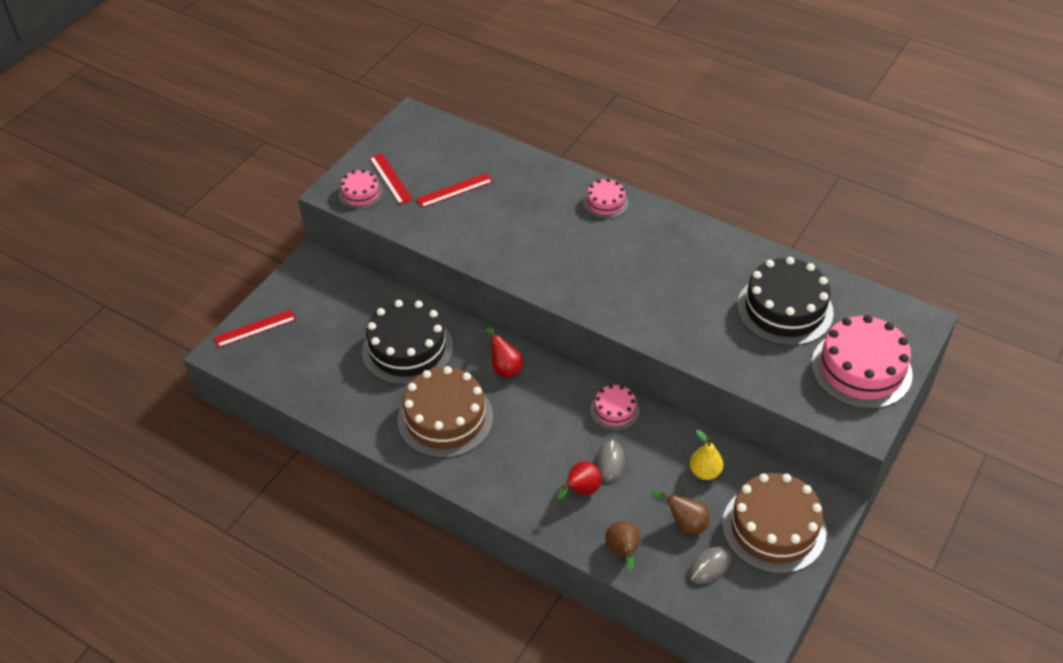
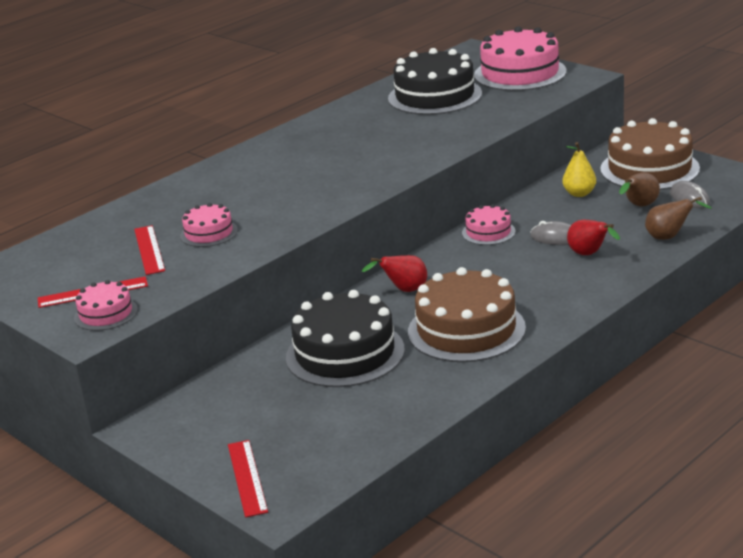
camera: 75 degrees left, 20 degrees down
(605, 203) = (235, 166): pink cake -> pink cake (209, 233)

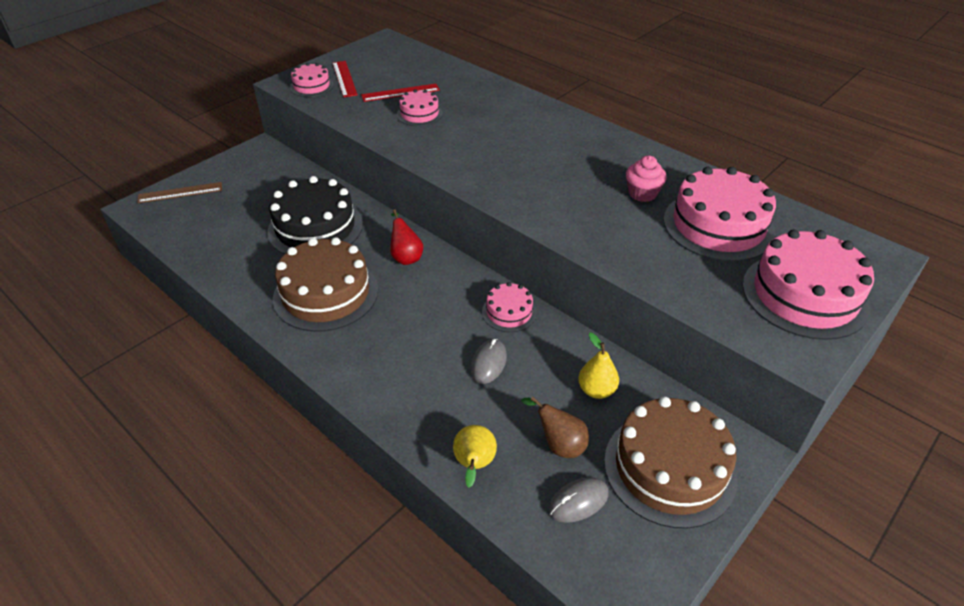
camera: 85 degrees right, 15 degrees up
(247, 477) = (180, 193): red ruler -> brown ruler
(386, 122) = (642, 193): none -> pink cupcake
(435, 96) = (718, 225): black cake -> pink cake
(589, 254) = (446, 388): red pear -> none
(669, 237) = (474, 465): brown pear -> yellow pear

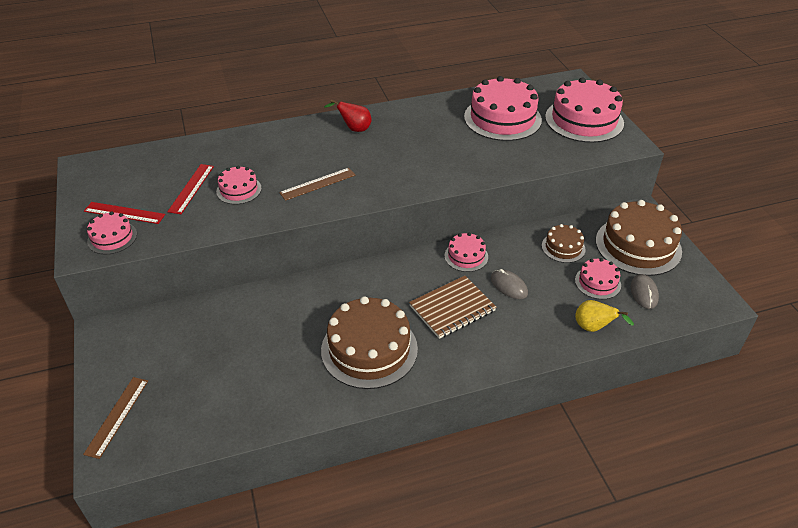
camera: 60 degrees left, 0 degrees up
(315, 227) = (274, 329): black cake -> none
(406, 257) = (362, 286): red pear -> red pear (354, 129)
(420, 330) = (452, 308): none -> brown notebook
(467, 149) = (317, 184): none -> brown ruler
(559, 445) = (597, 282): brown pear -> pink cake
(596, 390) = (563, 247): yellow pear -> brown cake
(642, 193) = (446, 131): pink cupcake -> none

